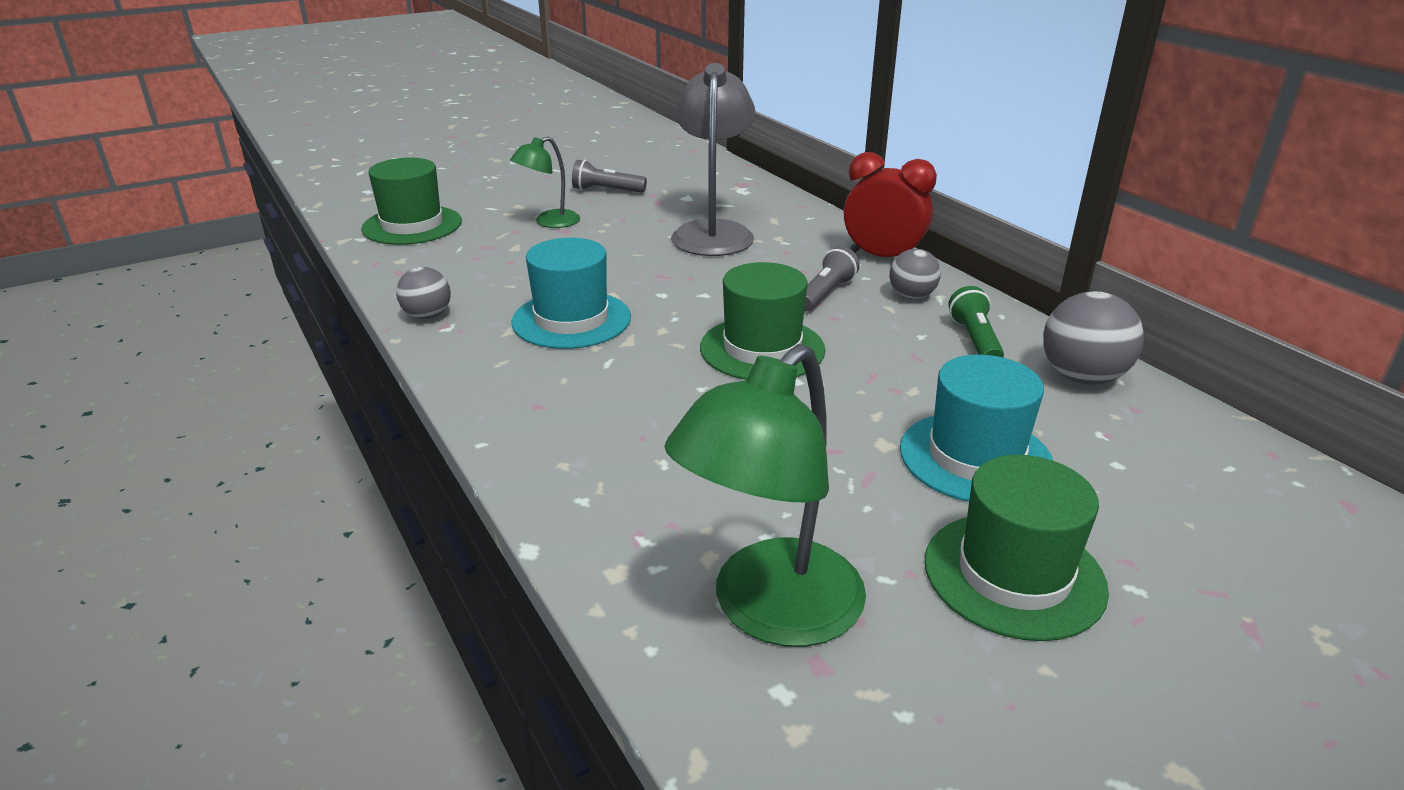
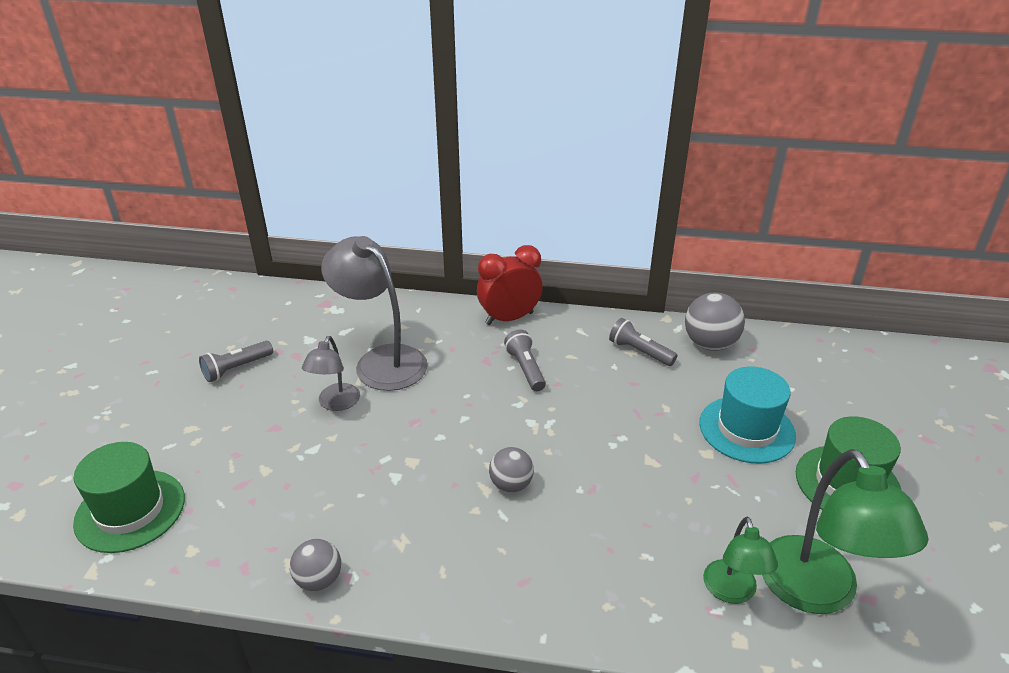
camera: 50 degrees left, 5 degrees up
(549, 222) = (247, 428): green lamp -> green lamp (732, 592)
(571, 320) = (423, 501): turquoise hat -> none
(629, 238) = (335, 403): none -> grey lamp
(762, 349) = (561, 435): green hat -> none
(911, 296) = (567, 339): grey ball -> grey ball (511, 484)
(975, 340) = (640, 352): green flashlight -> grey flashlight

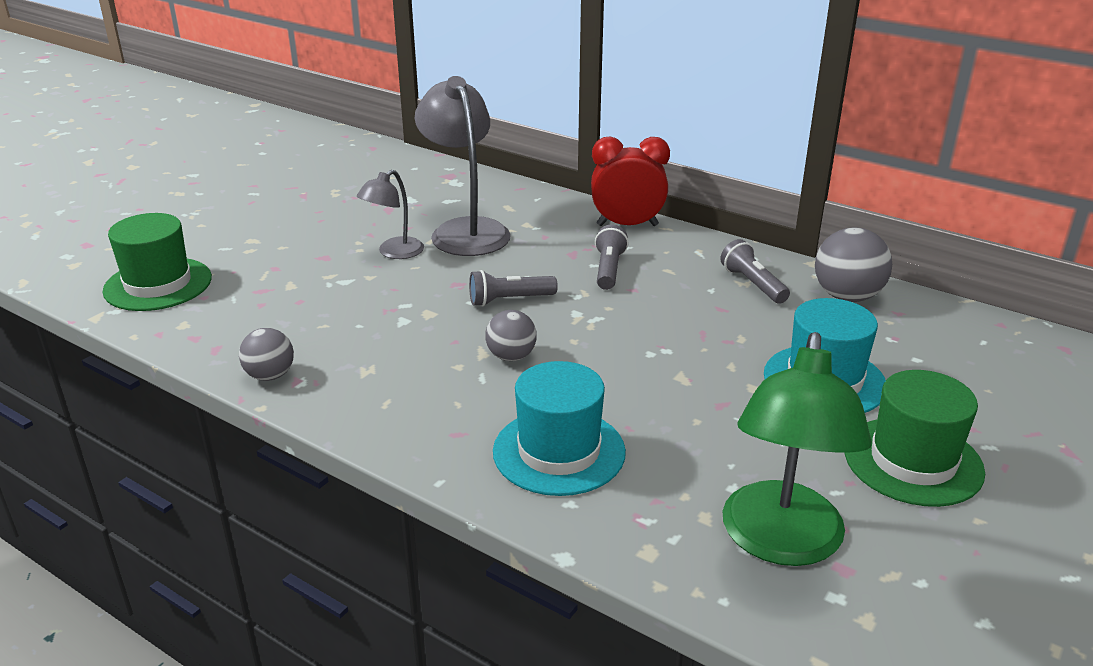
camera: 25 degrees right, 5 degrees down
(236, 368) = (327, 207): grey flashlight -> grey flashlight (509, 300)
(612, 569) = (559, 451): none -> turquoise hat
(732, 592) = (676, 510): green lamp -> none

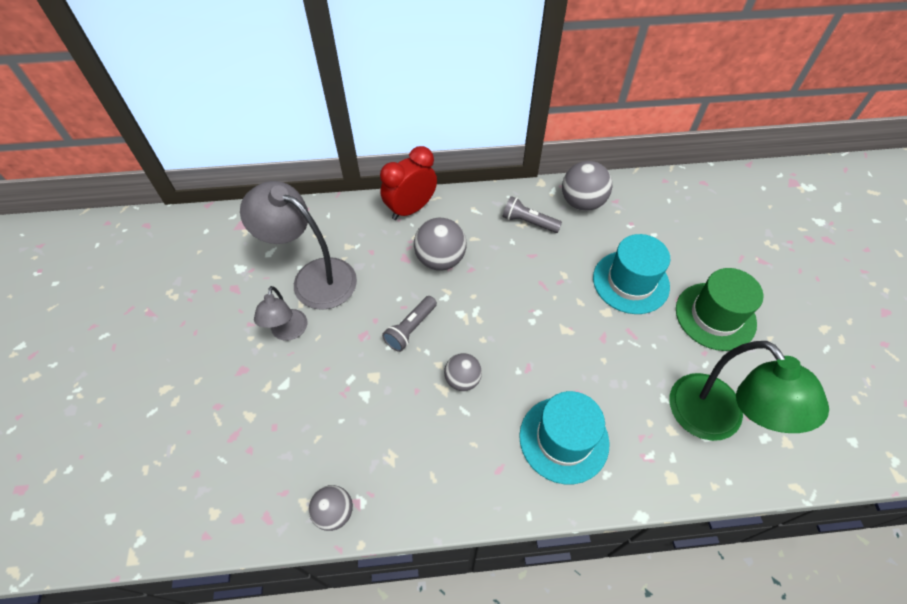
camera: 40 degrees left, 25 degrees up
(158, 284) = (142, 488): green hat -> none
(609, 269) = (440, 259): grey flashlight -> grey ball

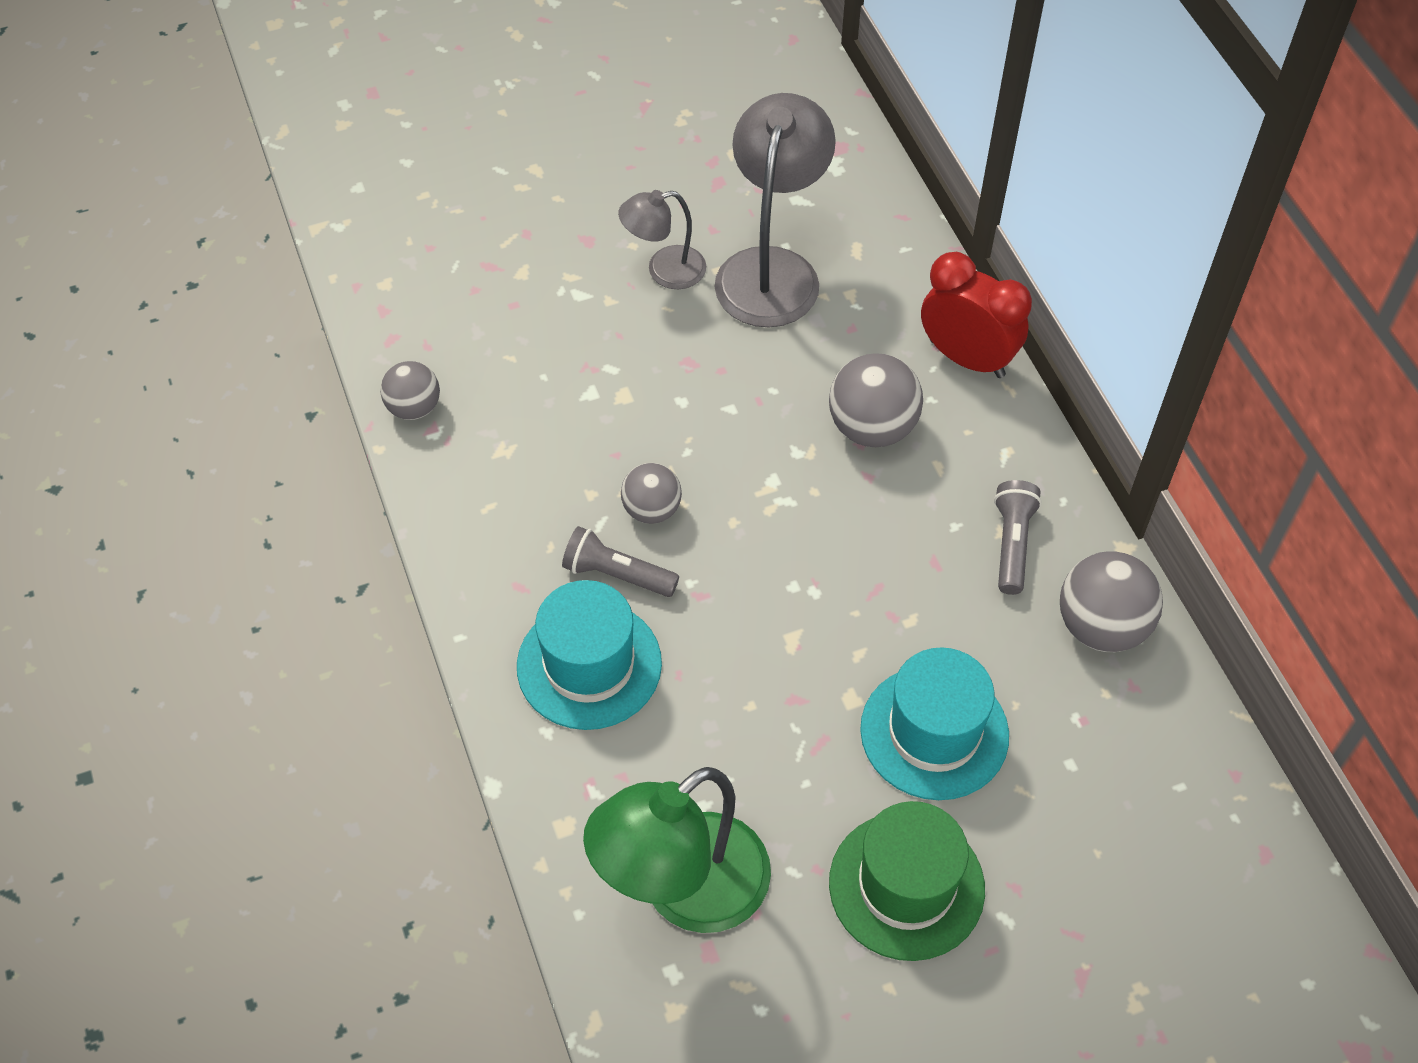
camera: 75 degrees right, 0 degrees up
(410, 328) = (721, 420): grey flashlight -> grey flashlight (617, 574)

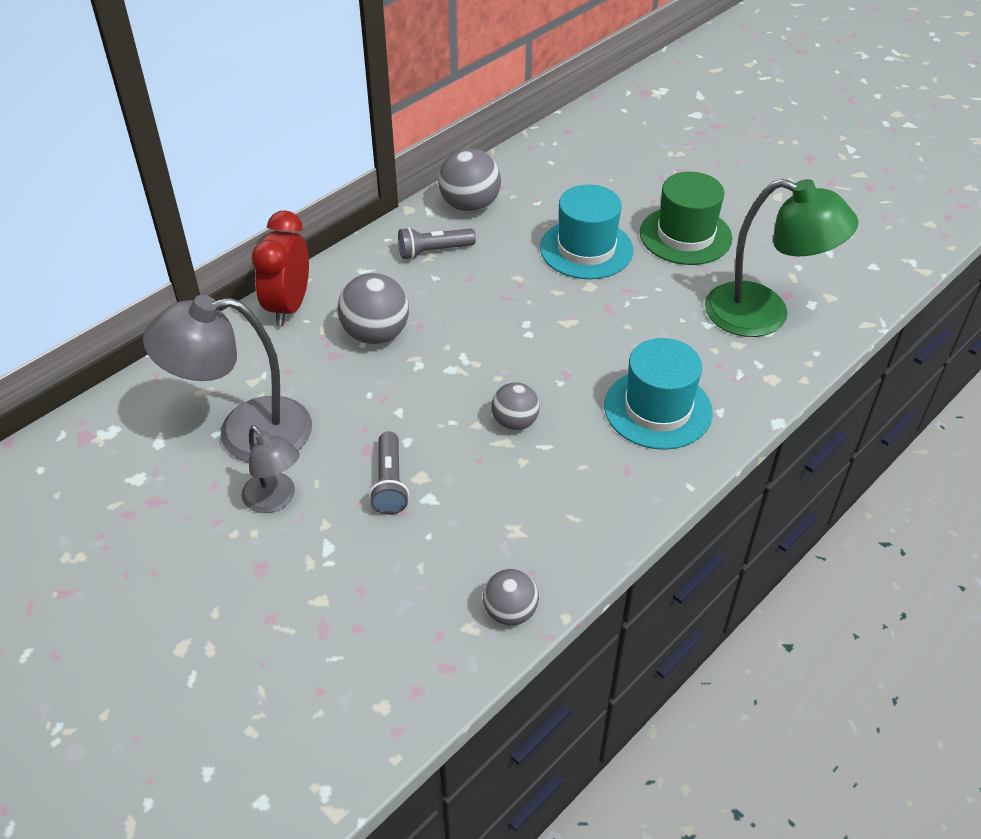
camera: 115 degrees left, 10 degrees down
(617, 574) = (579, 421): grey flashlight -> grey flashlight (389, 483)

